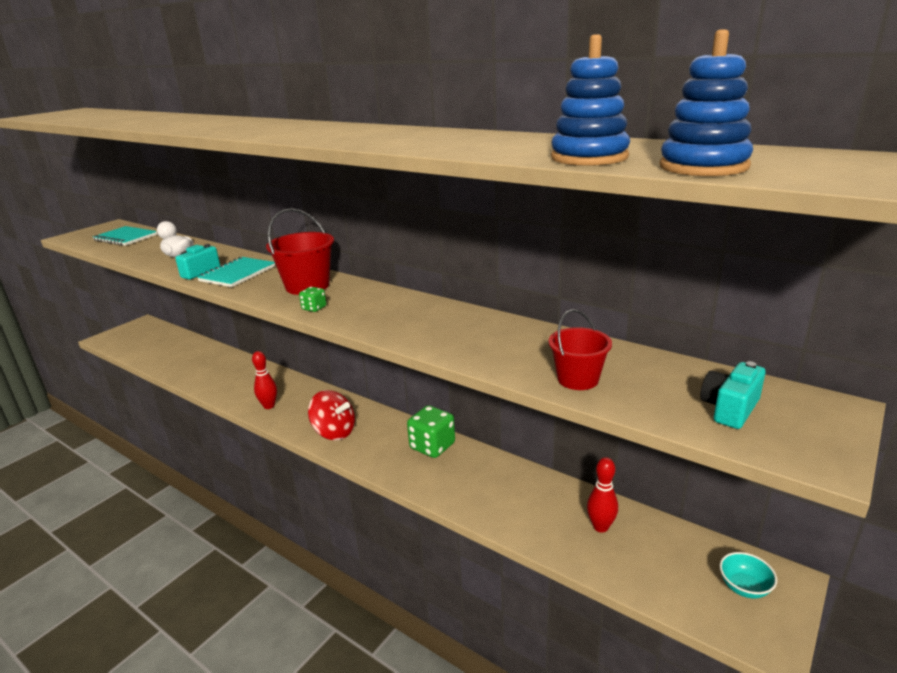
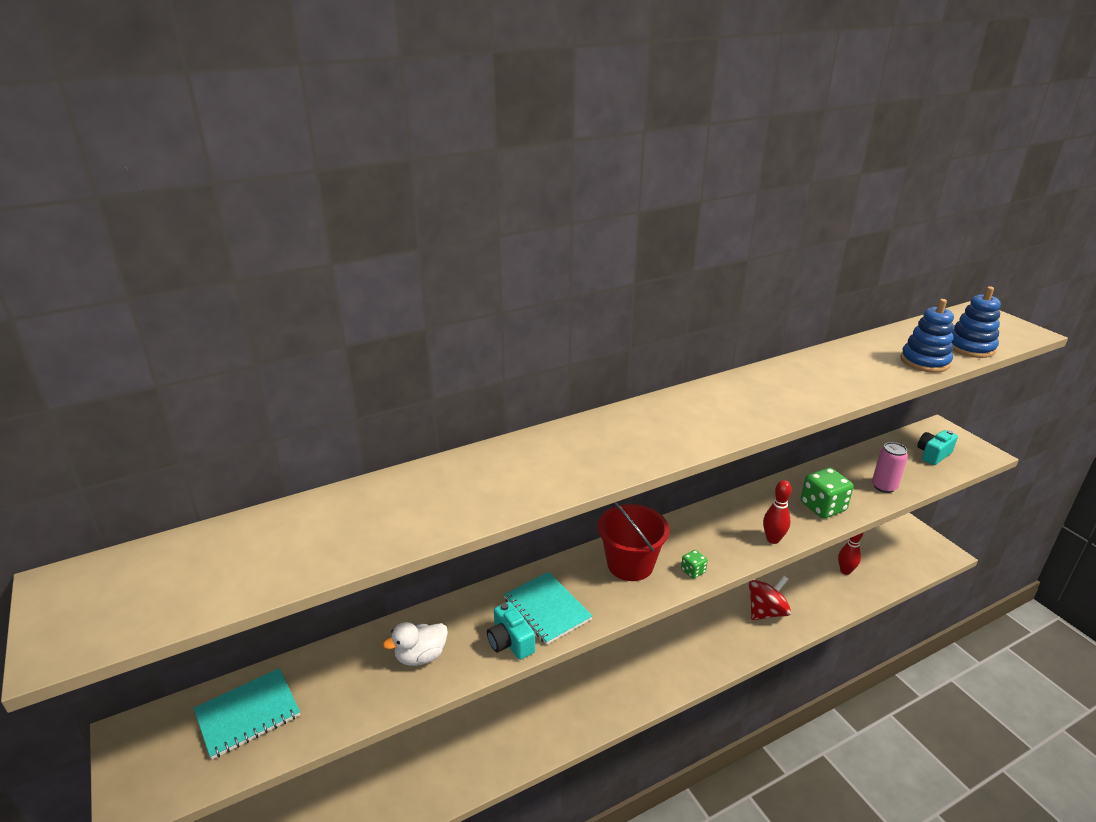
camera: 65 degrees left, 5 degrees up
(269, 406) = (575, 719): red bowling pin -> red bowling pin (773, 539)
(334, 432) = (659, 677): red spinning top -> red spinning top (766, 612)
(432, 446) = (716, 618): green dice -> green dice (823, 507)
(578, 379) = (884, 486): red bucket -> pink can
(729, 409) = (933, 454): turquoise camera -> turquoise camera turned 75 degrees clockwise
(744, 587) = (909, 542): turquoise bowl -> none

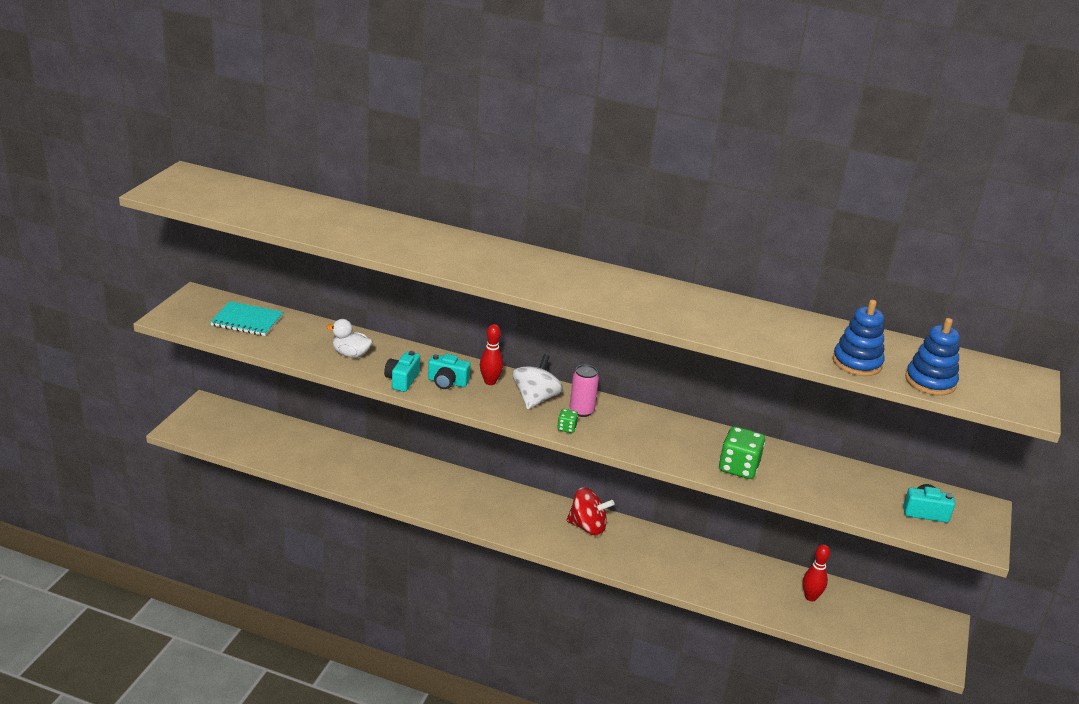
camera: 45 degrees right, 0 degrees up
(547, 609) = (447, 382): turquoise notebook -> turquoise camera
(630, 564) = (535, 399): red bucket -> white spinning top
(766, 612) = (689, 564): red spinning top -> red spinning top (587, 527)
(773, 539) = (657, 454): red bowling pin -> red bowling pin (490, 382)
(884, 486) = (821, 494): pink can -> pink can (581, 411)

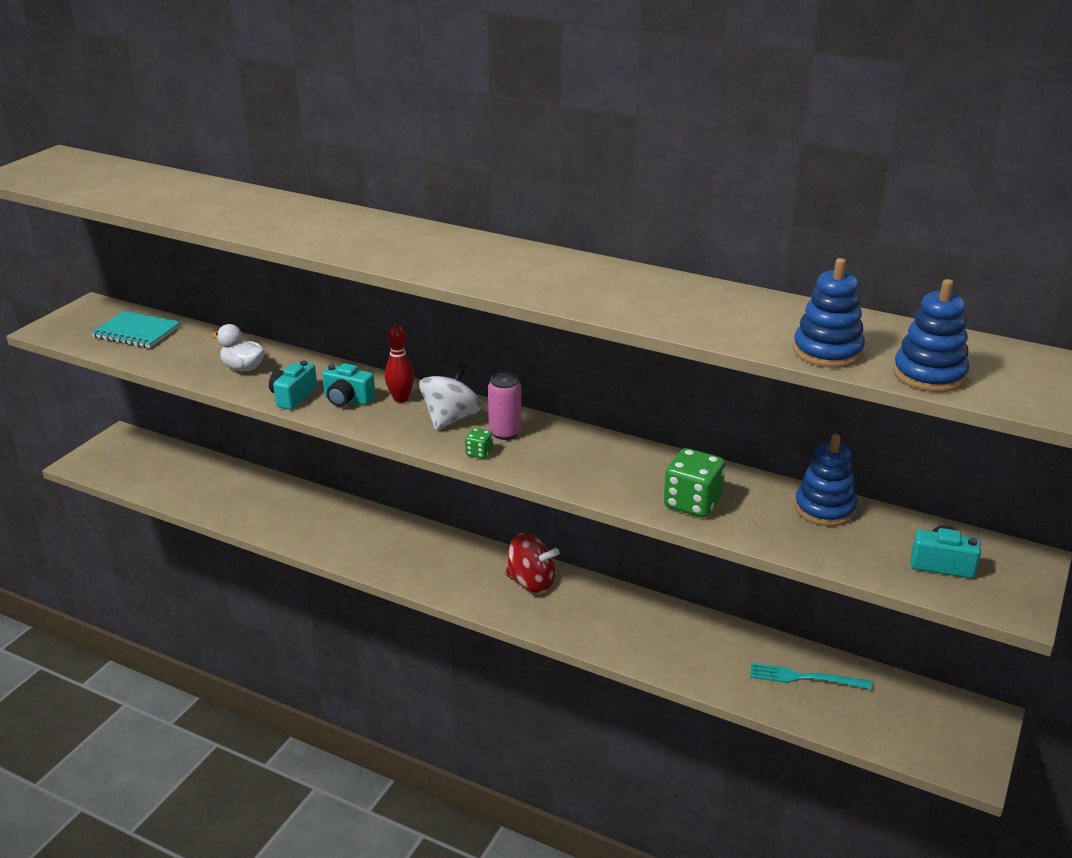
camera: 10 degrees right, 0 degrees up
(810, 597) = (805, 678): red bowling pin -> turquoise fork
(835, 471) = (824, 509): none -> blue stacking toy

